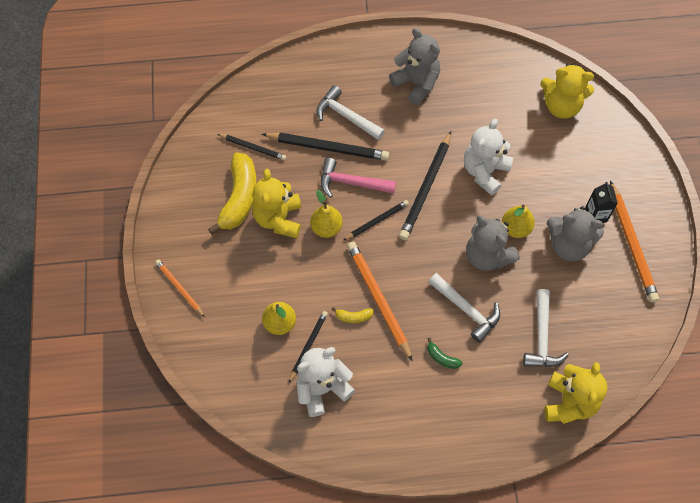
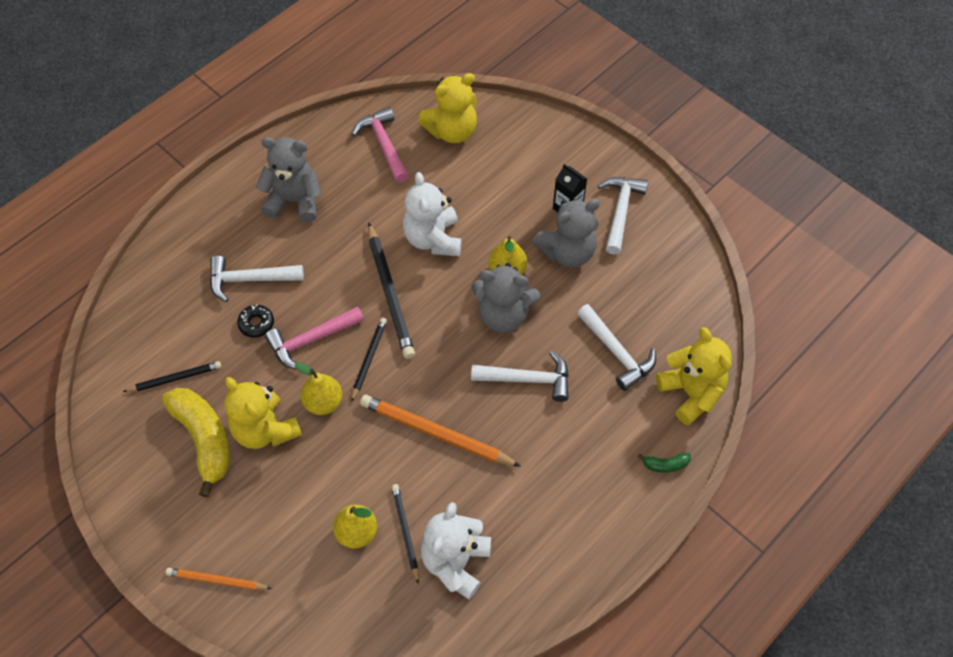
camera: 40 degrees left, 5 degrees down
(327, 148) = (256, 323): black pencil -> black donut
(353, 317) = (426, 468): yellow banana -> none
(442, 358) = (544, 442): green banana -> green banana (665, 464)
(506, 84) = (384, 145): none -> pink hammer
(631, 244) = (620, 211): orange pencil -> white hammer

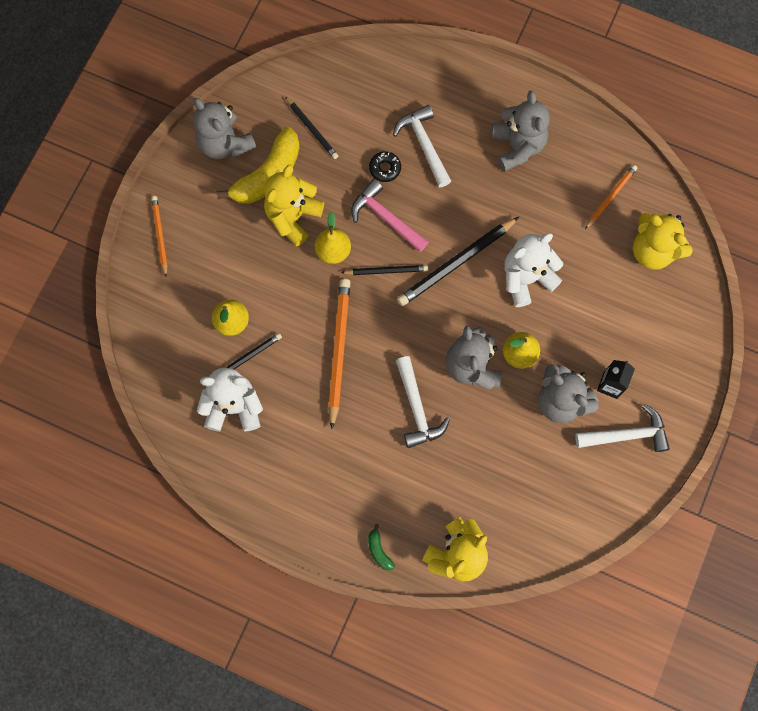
camera: 70 degrees right, 15 degrees up
(143, 473) = (225, 143): none -> grey teddy bear
(384, 145) = (610, 197): pink hammer -> orange pencil
(616, 352) = (473, 476): white hammer -> none

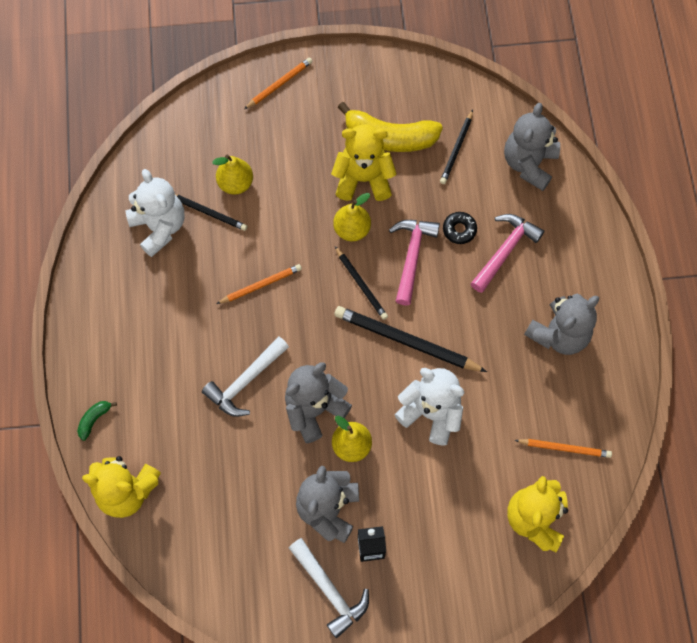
camera: 60 degrees right, 5 degrees down
(225, 143) = (396, 87): grey teddy bear -> grey teddy bear (529, 163)
(339, 351) = (261, 285): orange pencil -> orange pencil, size x0.58
(424, 145) = (505, 251): white hammer -> pink hammer

